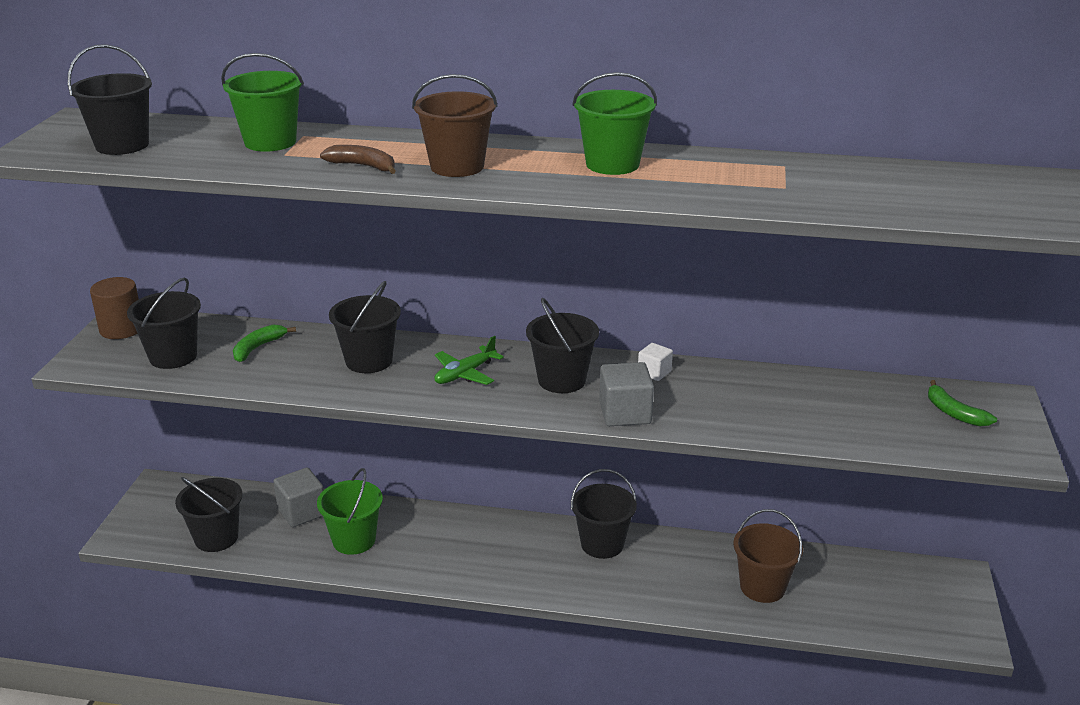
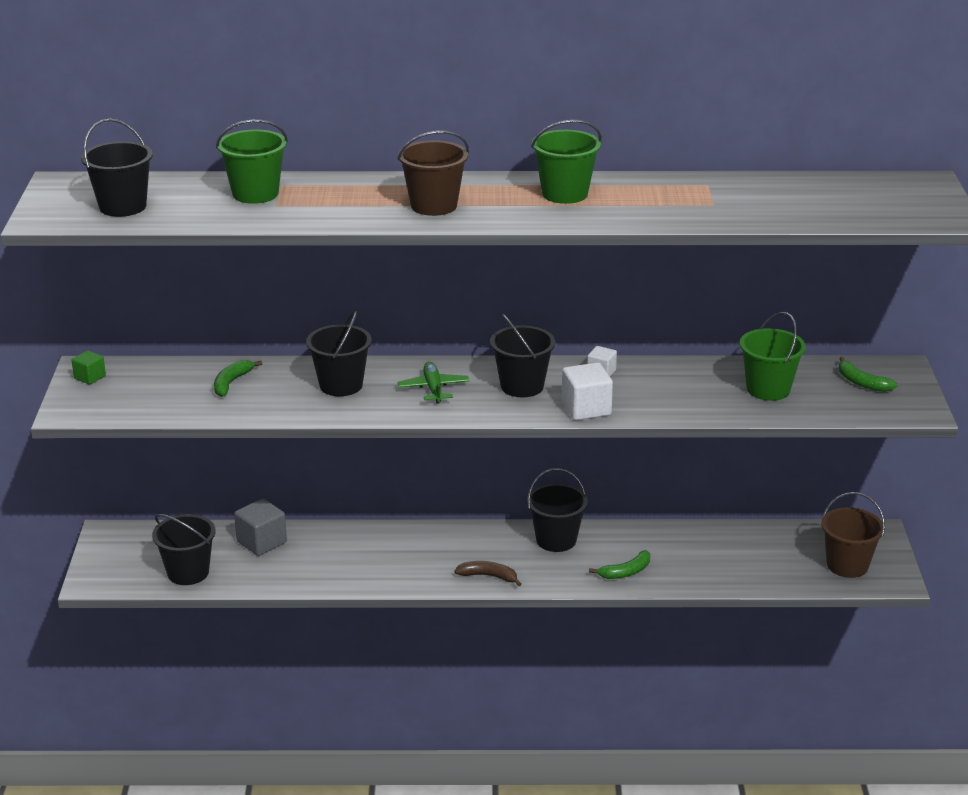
camera: 10 degrees left, 0 degrees up
(121, 329) = (90, 377): brown cylinder -> green cube
(173, 356) = (155, 397): black bucket -> none
(354, 540) = (322, 561): green bucket -> green bucket (768, 389)
(363, 166) = (353, 211): brown banana -> brown banana (488, 576)
(465, 374) = (433, 388): green plane -> green plane turned 135 degrees clockwise
(625, 413) = (586, 408): grey cube -> white cube
(668, 591) = (625, 572): none -> green banana
(762, 587) = (708, 559): brown bucket -> brown bucket (847, 565)

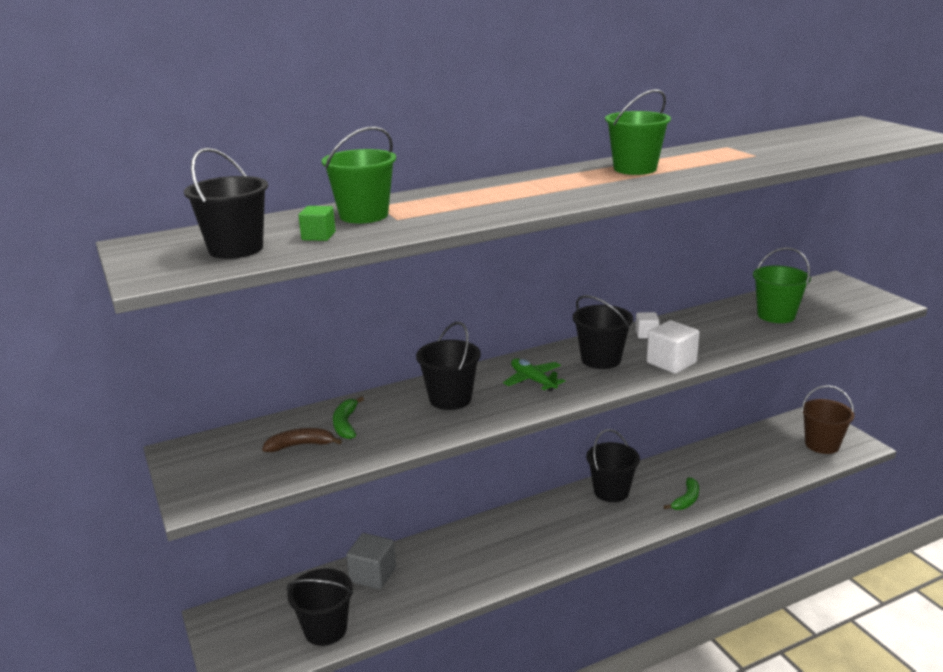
camera: 25 degrees left, 5 degrees down
(90, 377) = (193, 458): green cube -> green cube (318, 236)
(434, 205) = (543, 194): brown bucket -> none
(488, 576) = (590, 539): brown banana -> brown banana (301, 445)
(861, 383) = (827, 296): green banana -> none

